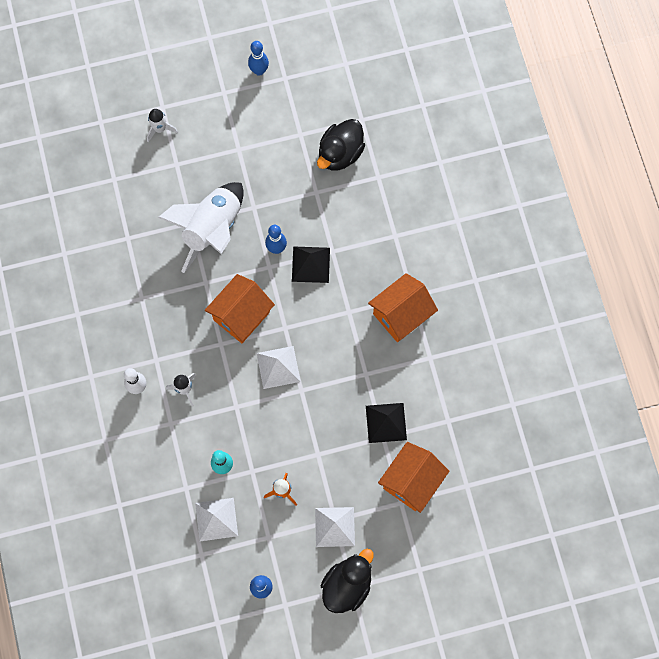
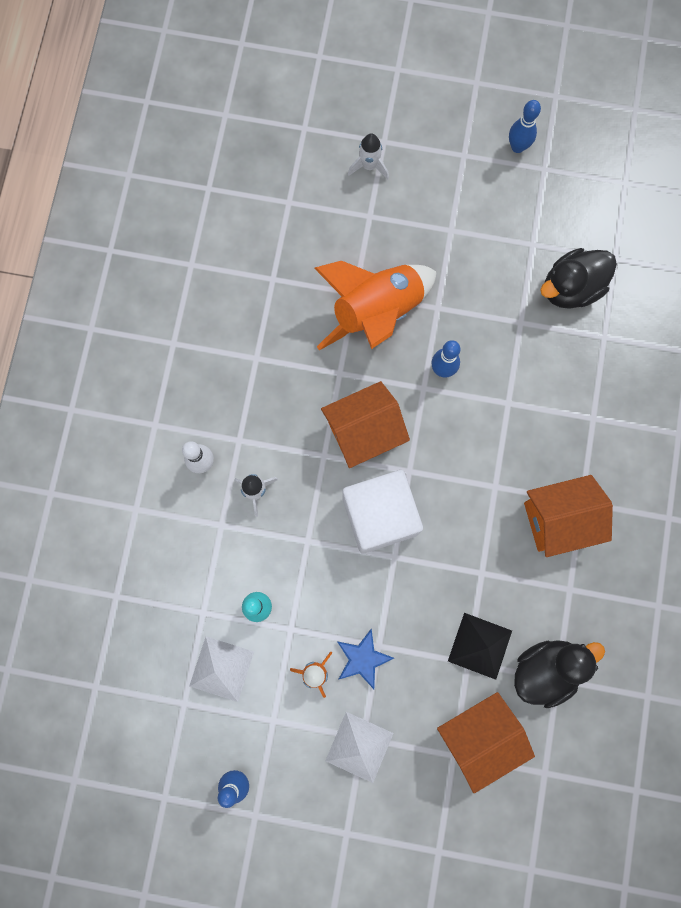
camera: 25 degrees right, 5 degrees up
(212, 229) = (376, 312): white rocket -> orange rocket
(278, 367) = (380, 516): white pyramid -> white cube
(310, 468) = (363, 659): none -> blue star
(311, 264) = (475, 407): black pyramid -> none
(347, 585) = (341, 828): black duck -> black duck (546, 669)

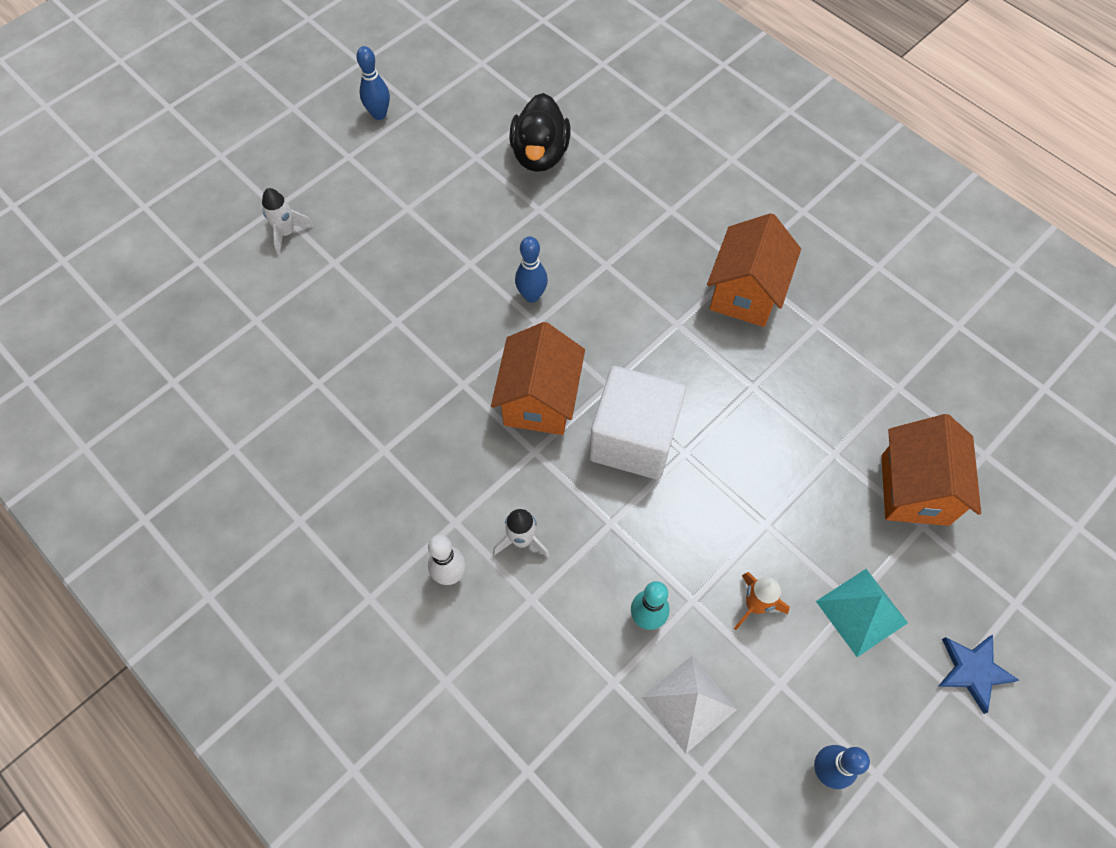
camera: 55 degrees left, 15 degrees down
(359, 747) = (861, 612): white pyramid -> turquoise pyramid
(363, 659) = (770, 548): blue star -> blue star (973, 671)
(376, 312) = (430, 315): orange rocket -> none
(480, 645) = (824, 432): black pyramid -> none
(546, 669) = (883, 390): black duck -> none

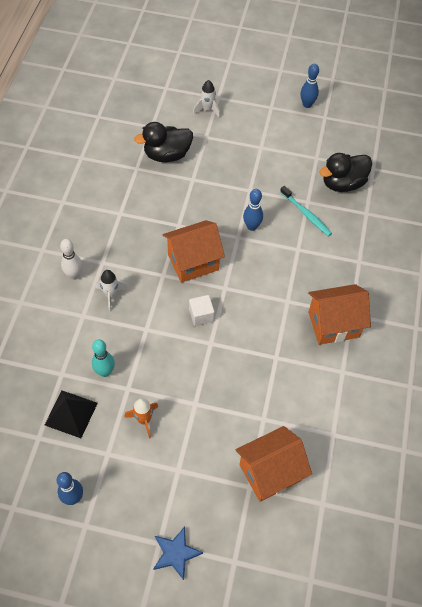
camera: 55 degrees right, 5 degrees down
(326, 329) = (167, 155): none -> black duck
(558, 222) = (306, 214): none -> turquoise toothbrush
(633, 439) = (201, 315): white cube -> white cube, size x0.46
(688, 703) = (71, 414): white pyramid -> black pyramid
(861, 612) = (174, 476): turquoise pyramid -> none

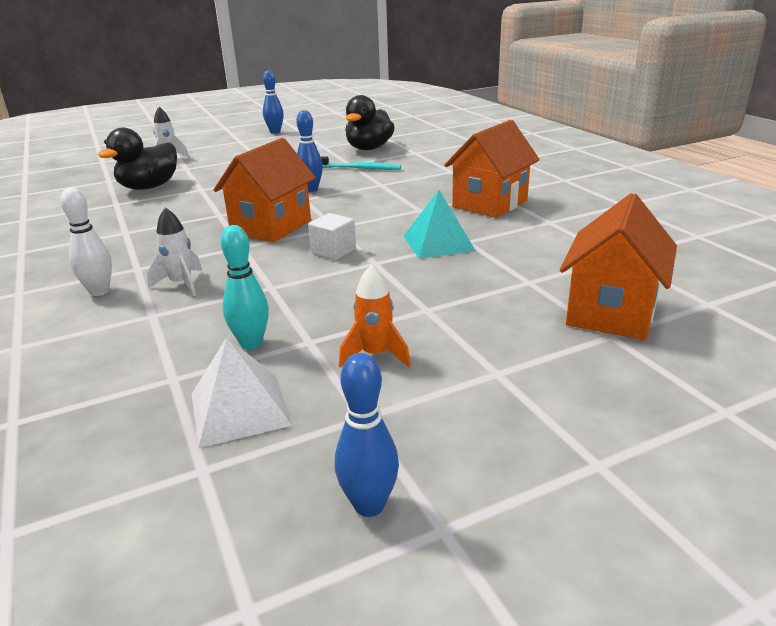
camera: 35 degrees left, 30 degrees down
(71, 414) = (239, 409): black pyramid -> white pyramid
(176, 553) = (641, 457): blue star -> none
(259, 347) = (438, 243): none -> turquoise pyramid

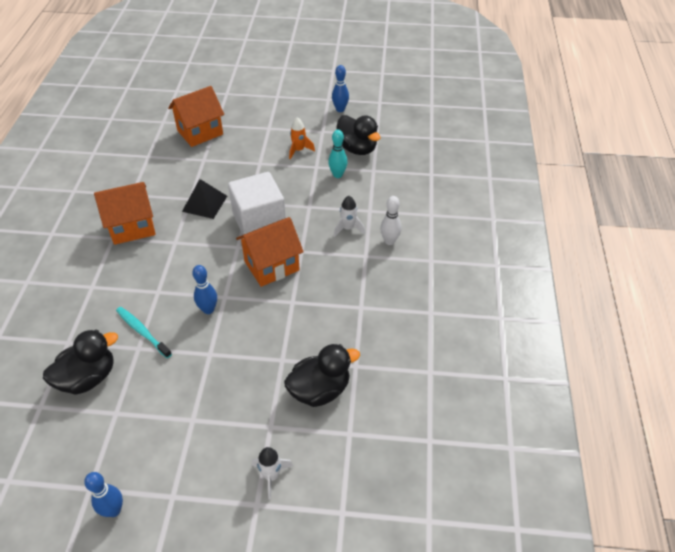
camera: 150 degrees left, 20 degrees up
(239, 409) = (357, 148): white pyramid -> black duck
(333, 251) = (259, 222): white cube -> white cube, size x2.19
(438, 243) = (204, 203): turquoise pyramid -> black pyramid

